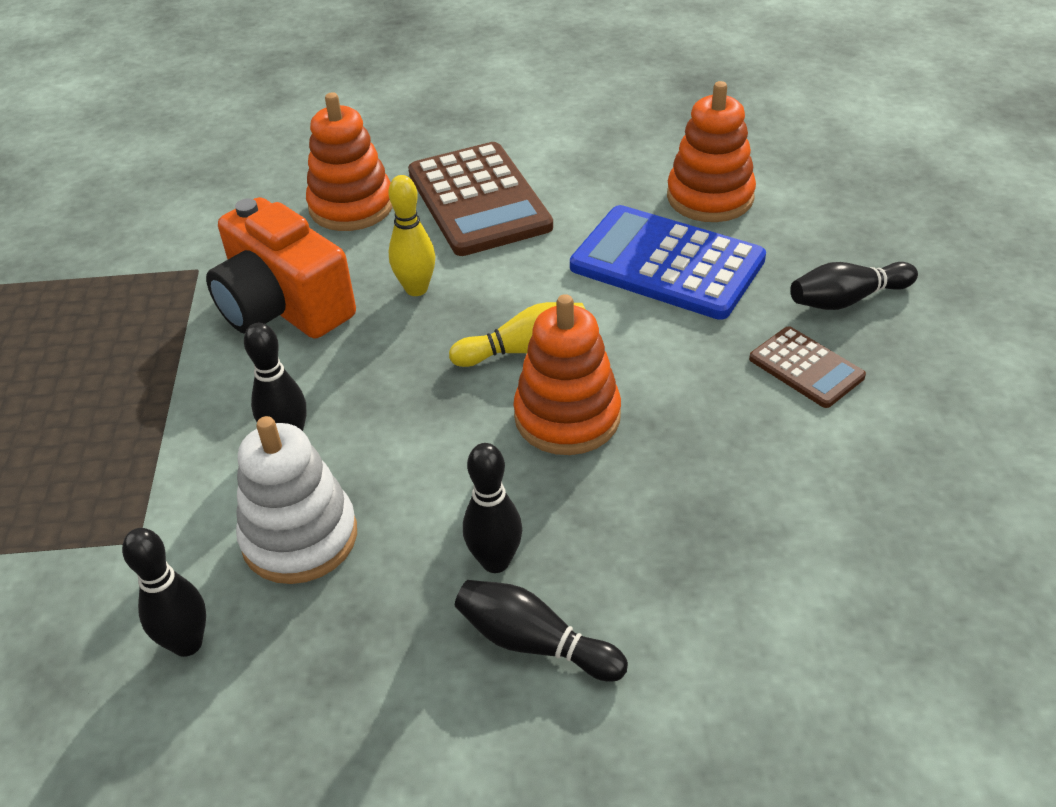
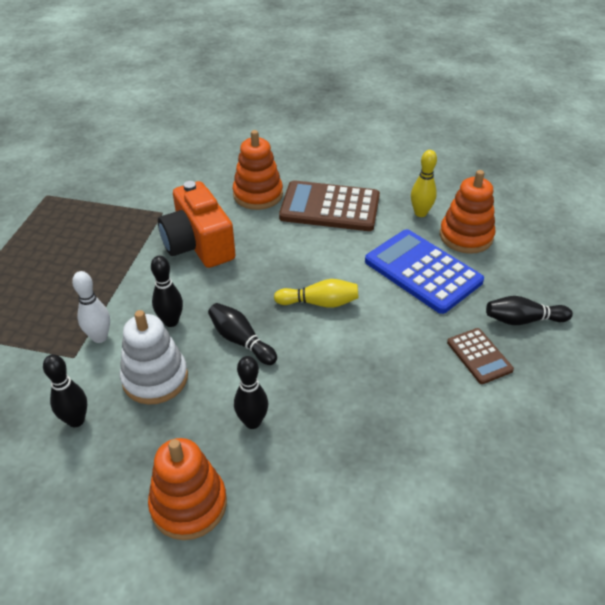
camera: 15 degrees right, 0 degrees up
(172, 496) = (100, 337): none -> white bowling pin
(416, 289) = (274, 252): yellow bowling pin -> yellow bowling pin (420, 213)
(479, 200) = (330, 207): brown calculator -> brown calculator turned 105 degrees clockwise
(534, 643) = (254, 475): black bowling pin -> black bowling pin (241, 341)
(567, 417) = (326, 349): orange stacking toy -> orange stacking toy (189, 504)

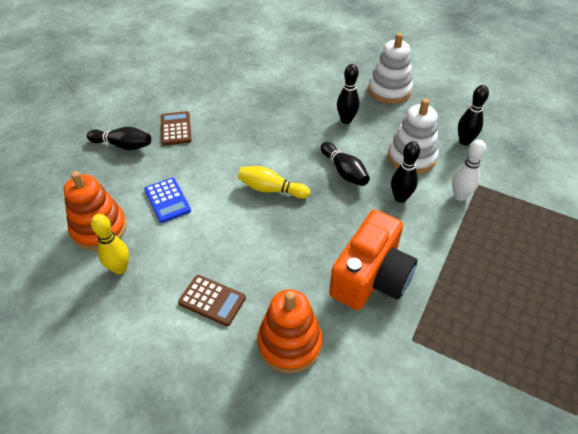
camera: 165 degrees left, 5 degrees up
(189, 504) = (389, 90): orange stacking toy -> white stacking toy
(198, 244) = (371, 277): orange camera -> orange camera turned 45 degrees clockwise
(330, 207) = (212, 300): brown calculator -> brown calculator, size x0.53
(422, 271) = (167, 200): blue calculator -> blue calculator, size x0.53

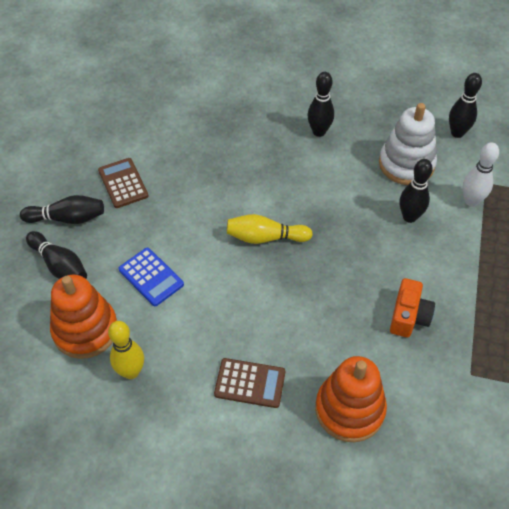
camera: 15 degrees left, 5 degrees up
(344, 171) = (338, 197): black bowling pin -> black bowling pin (60, 265)
(371, 277) = (408, 316): orange camera -> orange camera, size x0.53
(389, 90) = (355, 83): white stacking toy -> none

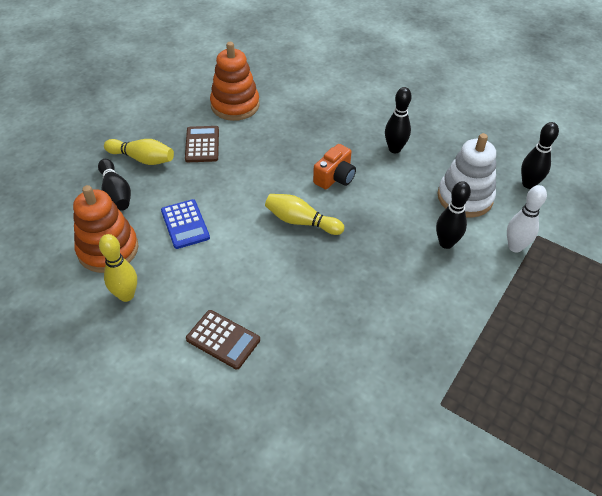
camera: 20 degrees right, 5 degrees down
(67, 218) = (142, 159): black bowling pin -> yellow bowling pin
(349, 409) = (303, 394): orange stacking toy -> orange stacking toy (235, 105)
(408, 316) = (402, 330): orange camera -> orange camera (335, 177)

